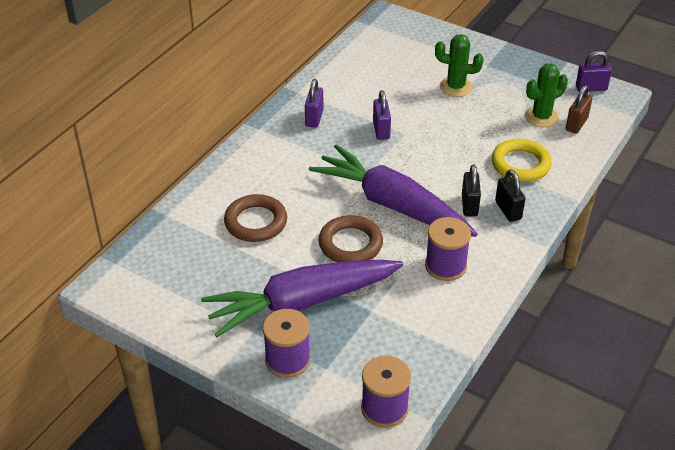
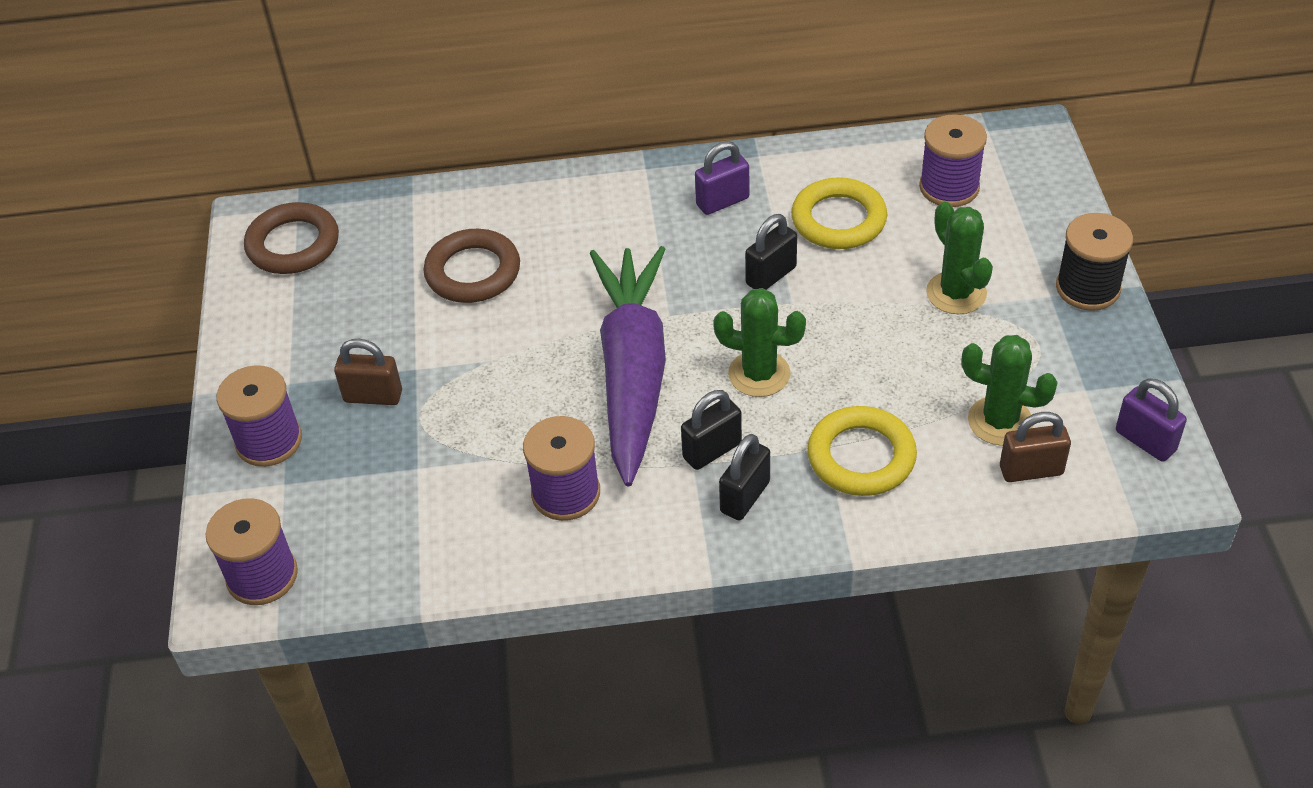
camera: 55 degrees right, 5 degrees up
(302, 303) = (373, 396): purple carrot -> brown padlock
(350, 244) = (517, 378): brown ring -> brown ring (293, 244)
(371, 92) = (838, 220): none -> yellow ring
(381, 130) = (771, 276): purple padlock -> black padlock
(390, 53) = (949, 187): none -> purple spool
(438, 166) = (759, 374): none -> green cactus
(493, 54) = (1087, 288): none -> black spool

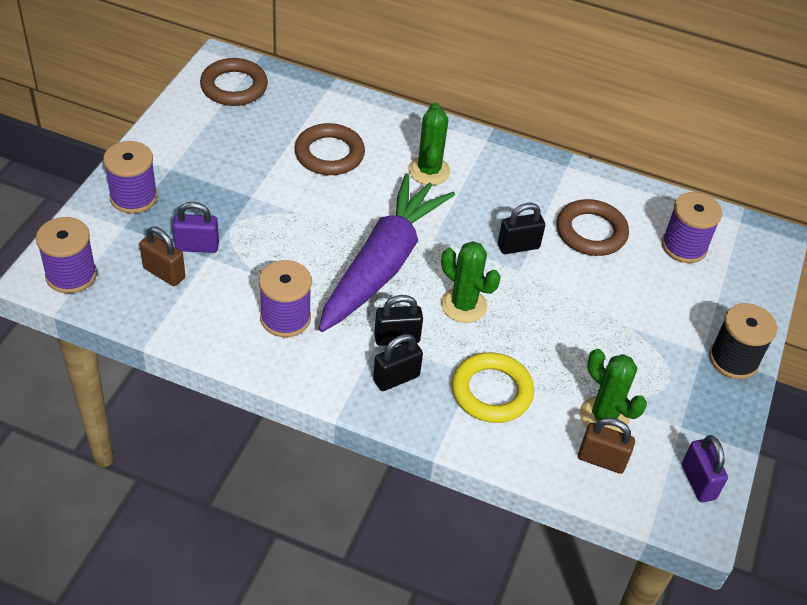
camera: 20 degrees right, 0 degrees up
(373, 396) = (213, 200): brown padlock -> brown padlock (164, 273)
(722, 201) = (521, 184): purple padlock -> purple padlock (197, 246)
(838, 220) = (591, 232): yellow ring -> brown ring
(956, 293) = (636, 318): green cactus -> green cactus (429, 171)

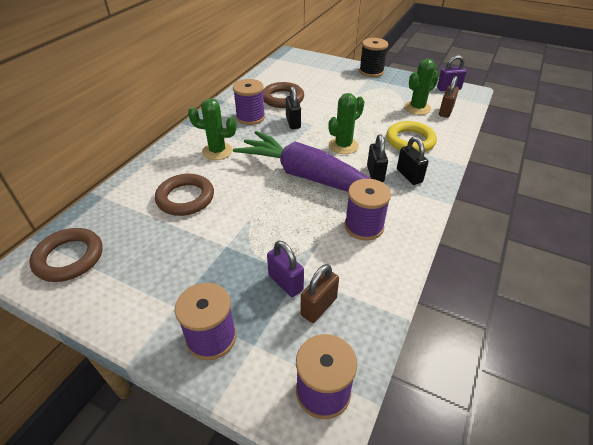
camera: 80 degrees left, 5 degrees down
(197, 246) = (285, 282): purple padlock -> purple padlock turned 45 degrees counterclockwise
(684, 246) = (295, 74): purple spool -> purple spool (250, 117)

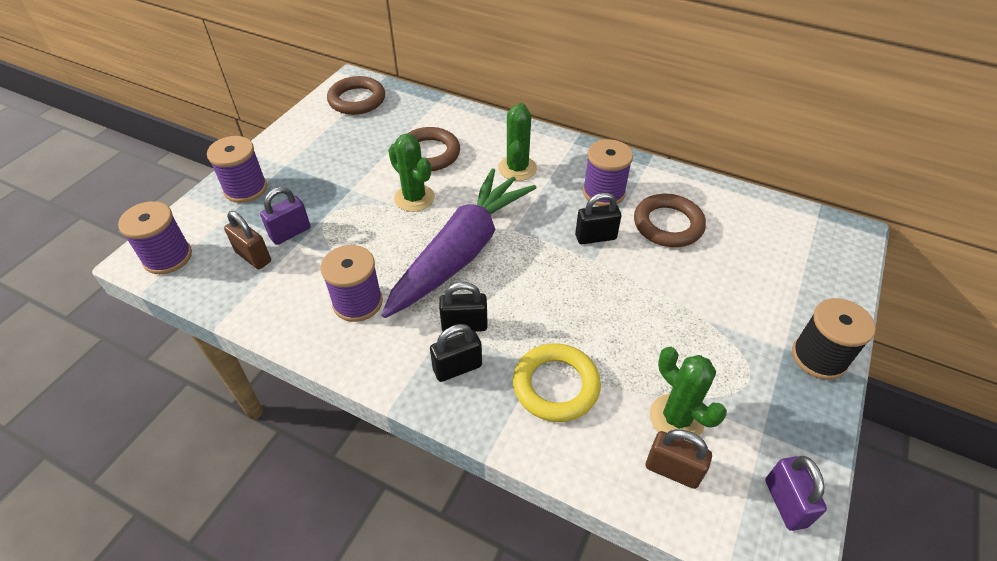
camera: 90 degrees right, 5 degrees up
(343, 146) = (536, 293): green cactus -> green cactus (414, 198)

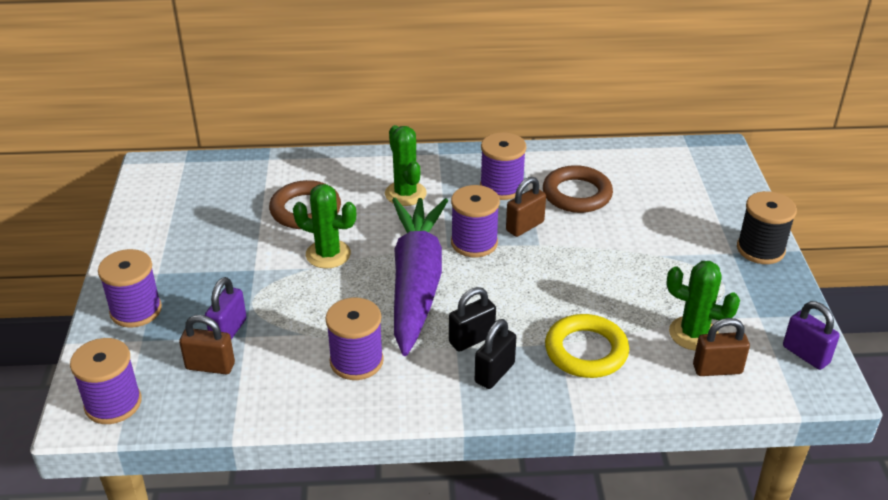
camera: 30 degrees left, 10 degrees down
(357, 100) = (177, 184): brown ring -> none
(539, 235) = (474, 243): none -> purple spool
(595, 237) = (525, 226): black padlock -> brown padlock

